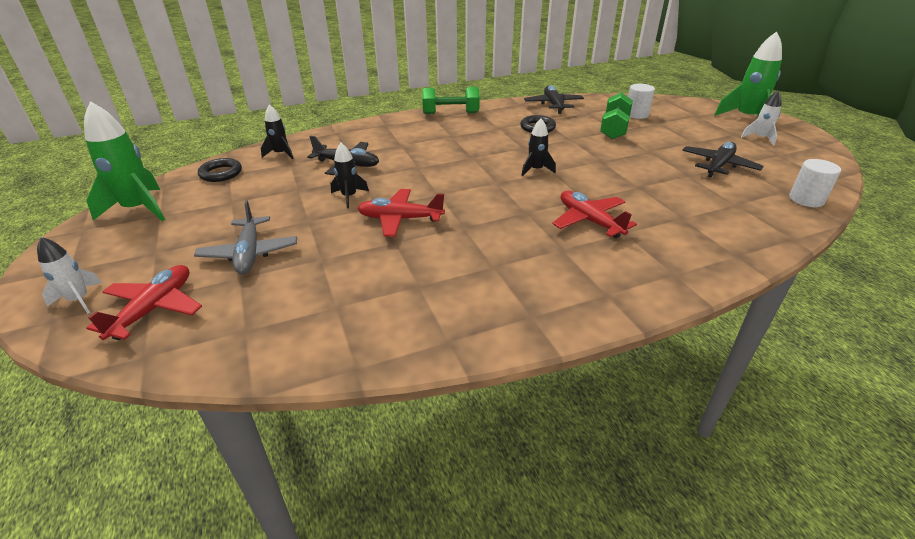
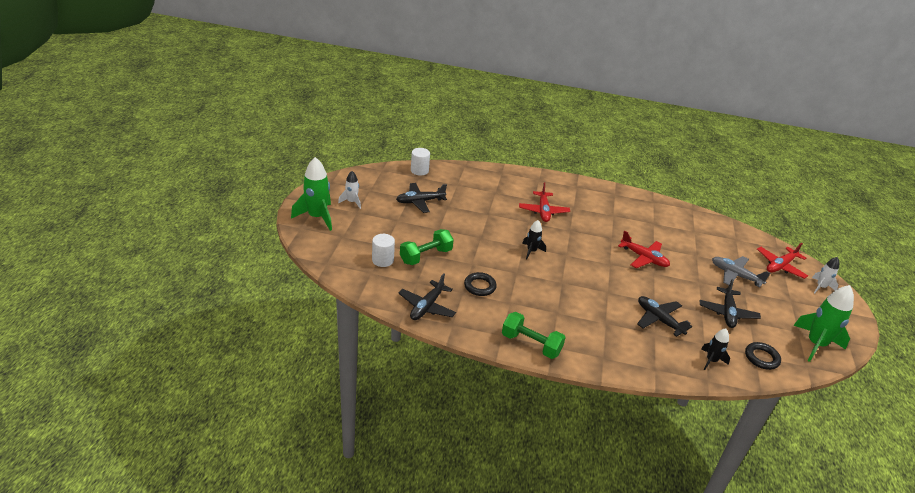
camera: 150 degrees left, 0 degrees up
(249, 253) = (735, 275): grey plane -> grey plane turned 75 degrees counterclockwise
(263, 200) = (727, 313): none -> black plane
(349, 197) = (668, 288): black rocket -> none

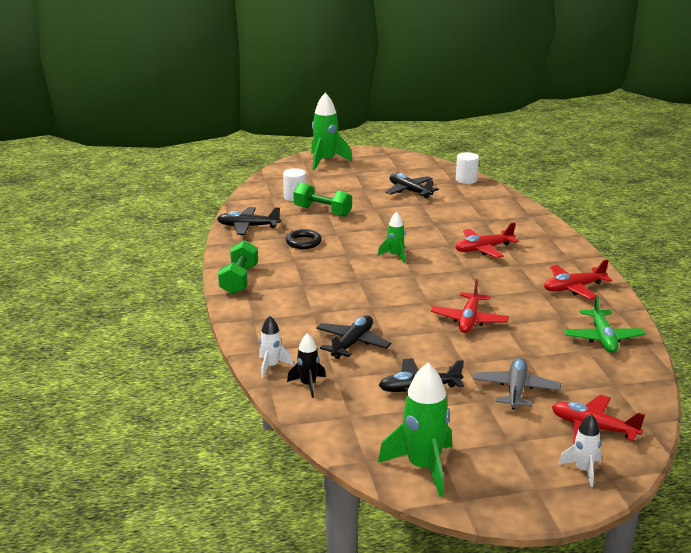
camera: 70 degrees right, 10 degrees down
(352, 202) = (367, 167): white rocket -> white rocket (271, 366)
(531, 251) = (395, 255): black rocket -> green rocket
(617, 203) = (573, 288): none -> red plane
(683, 220) = (602, 338): none -> green plane
(761, 358) = (348, 422): black ring -> none

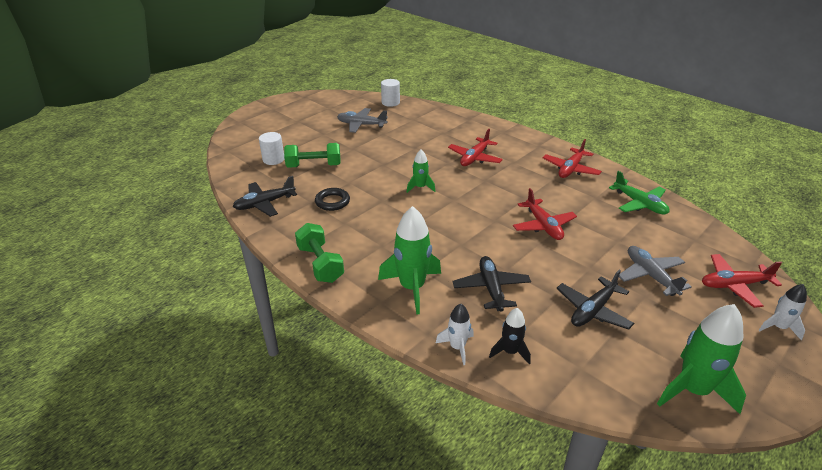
camera: 35 degrees left, 10 degrees up
(326, 161) = (261, 117): green rocket -> green rocket (412, 288)
(410, 191) = (361, 125): black plane -> grey plane

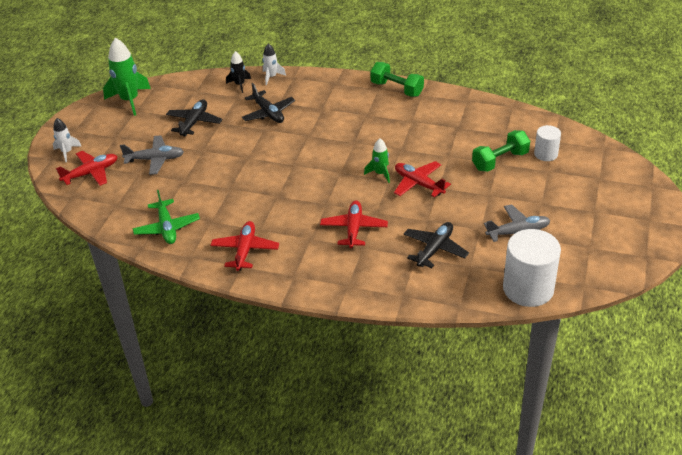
camera: 155 degrees right, 5 degrees up
(265, 204) = (492, 113): black plane -> black plane (435, 249)
(332, 202) = (441, 133): black ring -> none
(390, 102) = (528, 289): white cylinder -> white cylinder, size x1.85
(412, 288) = (321, 96): green rocket -> none
(543, 226) = (250, 173): red plane -> red plane (418, 184)
(639, 204) = (167, 228): green plane -> green plane turned 135 degrees counterclockwise
(650, 276) = (155, 159): grey plane -> grey plane turned 45 degrees counterclockwise

